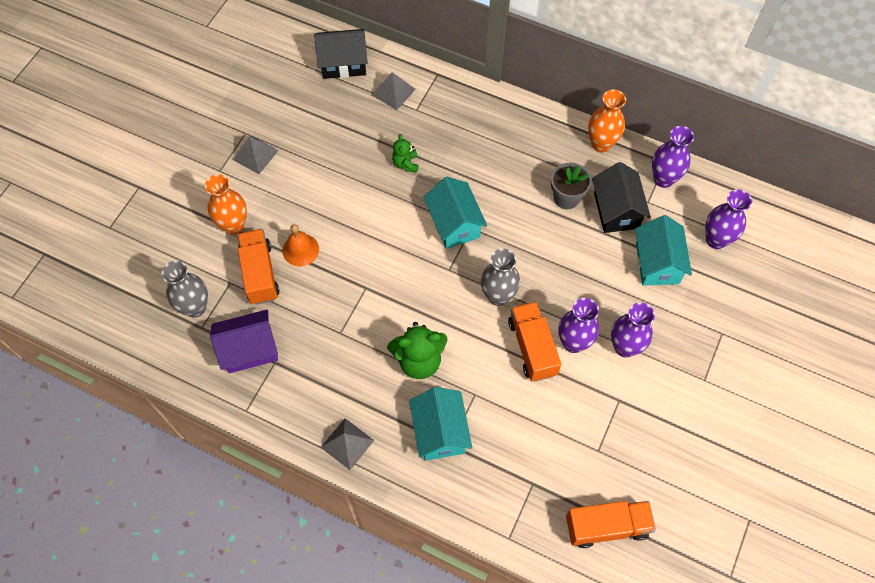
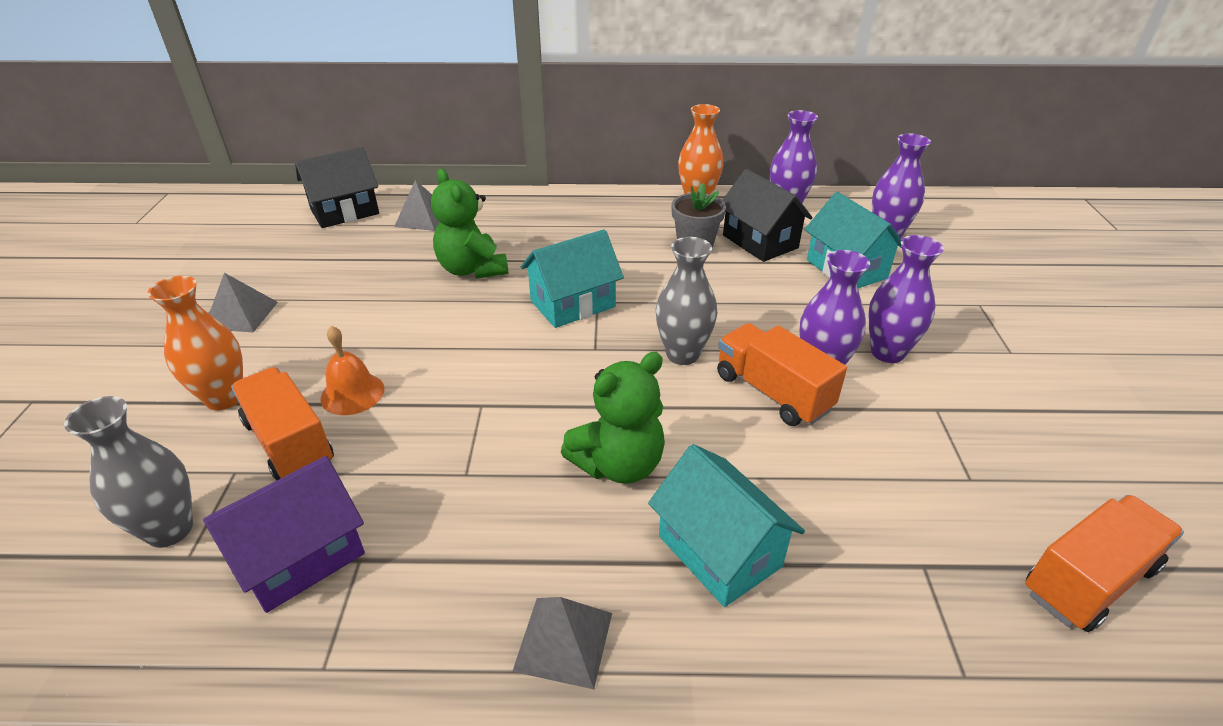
camera: 25 degrees left, 25 degrees down
(405, 164) = (472, 269): green teddy bear -> green teddy bear, size x1.80
(454, 224) = (572, 304): turquoise house -> turquoise house turned 75 degrees counterclockwise

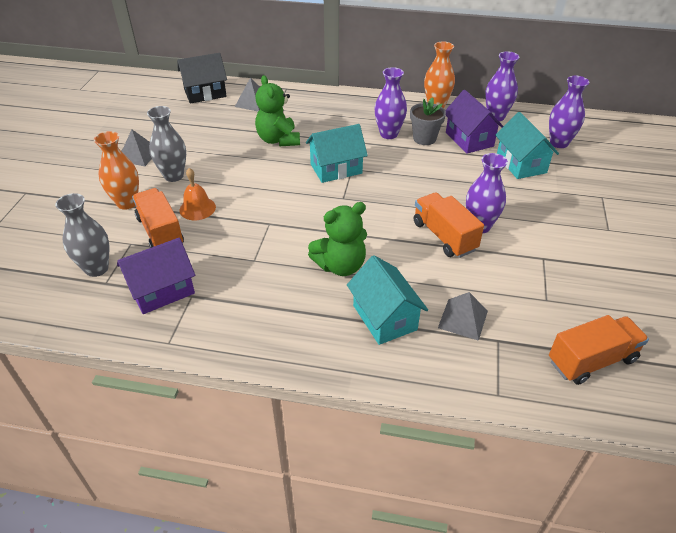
camera: 10 degrees right, 5 degrees up
(563, 641) = (290, 348): grey pyramid -> grey pyramid (463, 319)
(682, 354) = (396, 207): grey vase -> grey vase (174, 176)
(760, 242) = (469, 139): black house -> purple house
(887, 352) = (526, 221): purple vase -> purple vase (388, 134)

